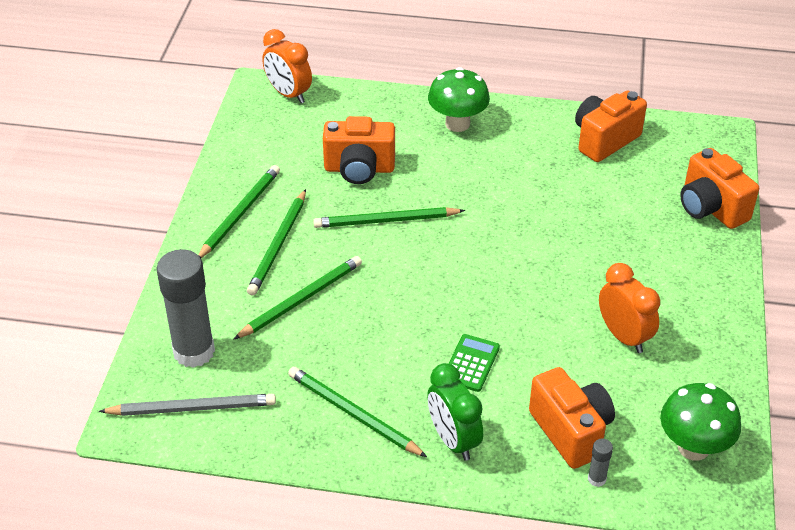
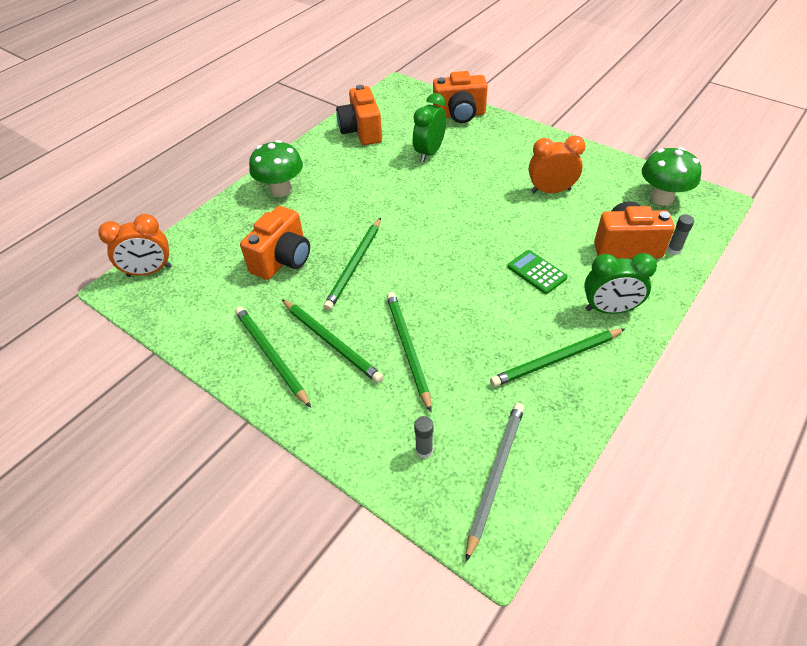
camera: 60 degrees left, 5 degrees up
(194, 351) = (424, 450): grey glue stick -> grey glue stick, size x0.41
(611, 209) = (429, 153): none -> green clock

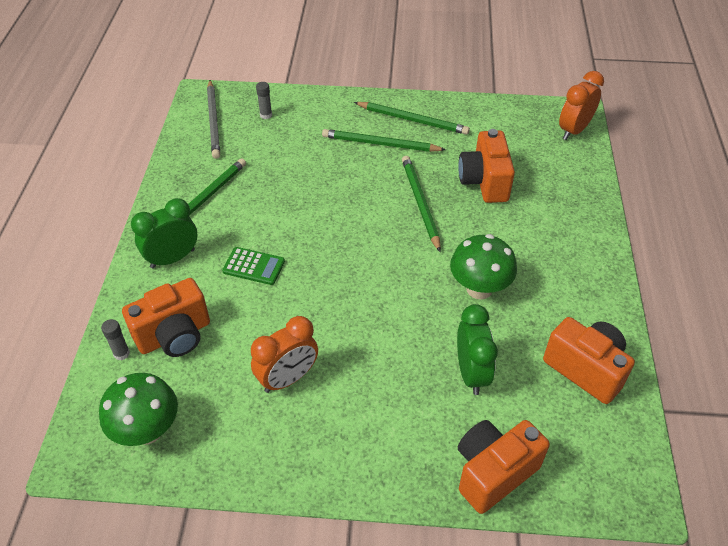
camera: 145 degrees right, 0 degrees up
(281, 190) = (571, 245): green mushroom -> green mushroom (479, 289)
(408, 349) = (321, 162): green pencil -> none

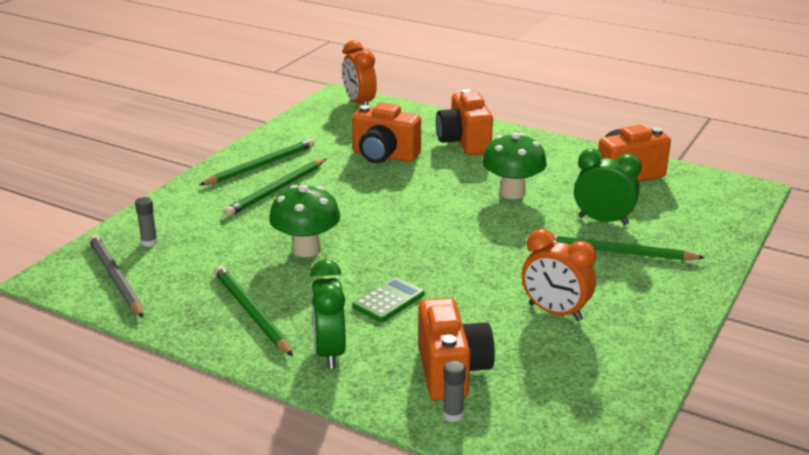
camera: 65 degrees left, 20 degrees down
(147, 430) = (575, 414): green mushroom -> green mushroom (306, 249)
(214, 121) = (116, 278): grey pencil -> grey pencil turned 135 degrees counterclockwise
(287, 378) = (555, 312): orange clock -> orange clock turned 135 degrees clockwise
(420, 203) = (382, 191): green pencil -> green pencil (616, 252)
(493, 472) = (707, 238): orange camera -> orange camera (464, 142)

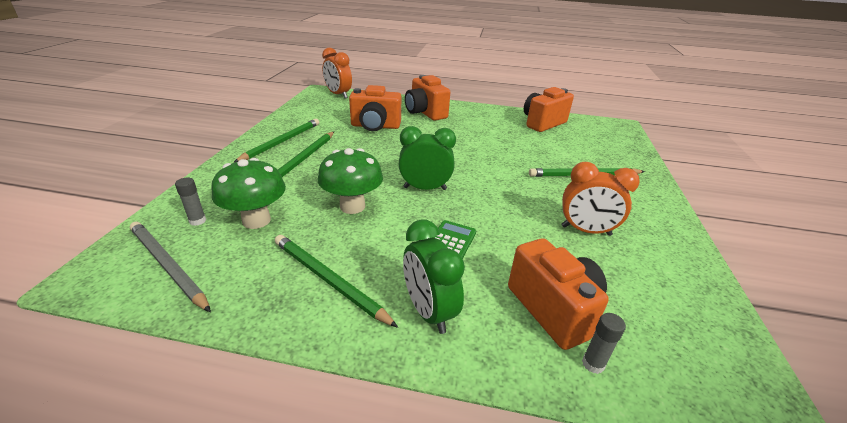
camera: 20 degrees left, 5 degrees up
(512, 193) = (481, 142): green mushroom -> green mushroom (256, 220)
(603, 221) = (555, 154): green clock -> green clock (425, 188)

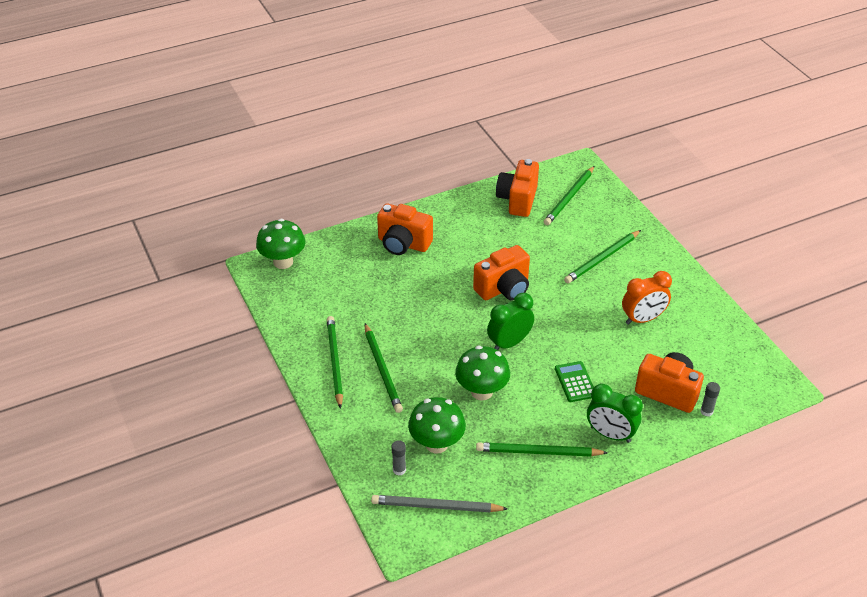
camera: 35 degrees left, 10 degrees up
(338, 95) = (283, 262): orange clock -> green mushroom
(375, 126) = (384, 292): orange camera -> orange camera (503, 288)
(590, 135) = (569, 197): none -> green pencil

